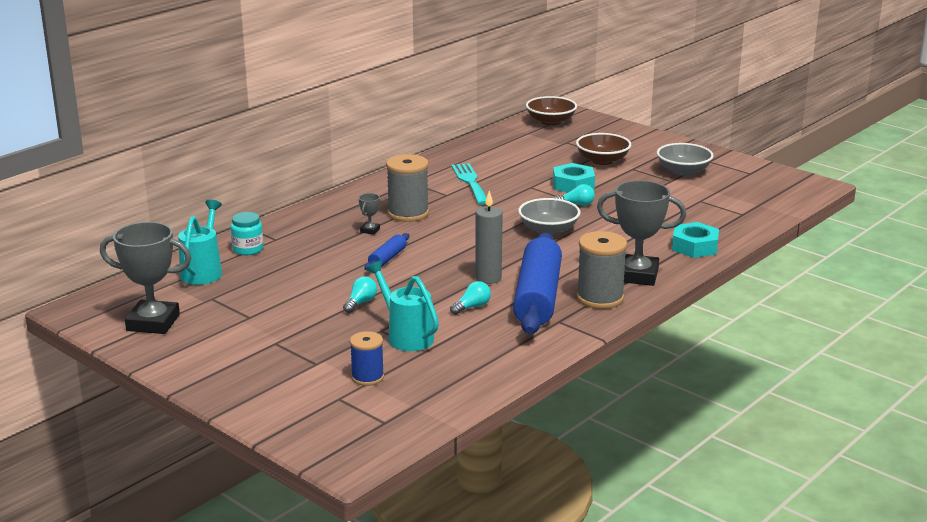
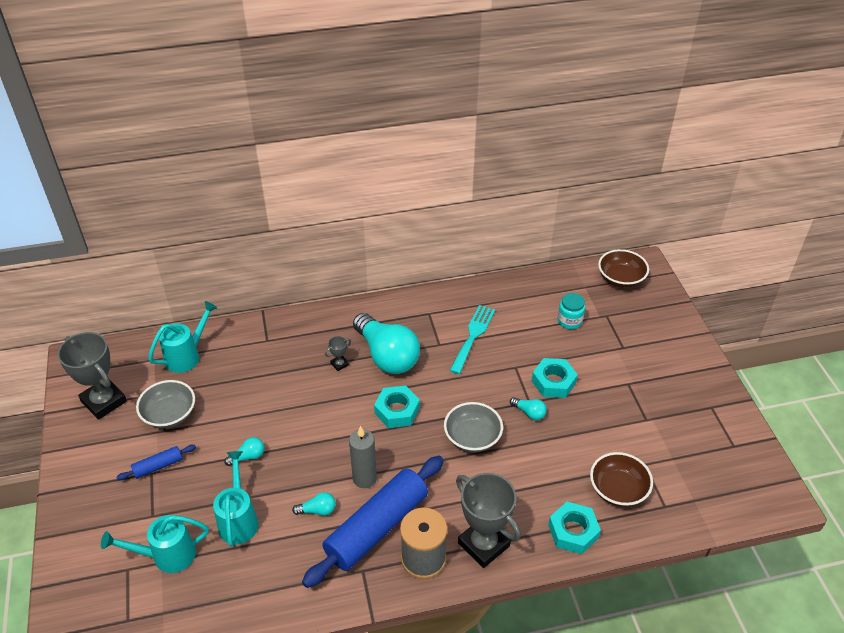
camera: 35 degrees right, 20 degrees up
(248, 249) = (238, 344): turquoise jar -> turquoise jar (569, 321)
(367, 377) = (167, 555): blue spool -> turquoise watering can
(387, 258) = (318, 409): blue rolling pin -> blue rolling pin (158, 466)
(408, 213) = (387, 355): grey spool -> turquoise light bulb
(462, 237) = (397, 411): none -> turquoise nut
(602, 160) = (612, 358): brown bowl -> brown bowl (618, 489)
(683, 171) = (671, 411): grey bowl -> grey bowl (169, 414)

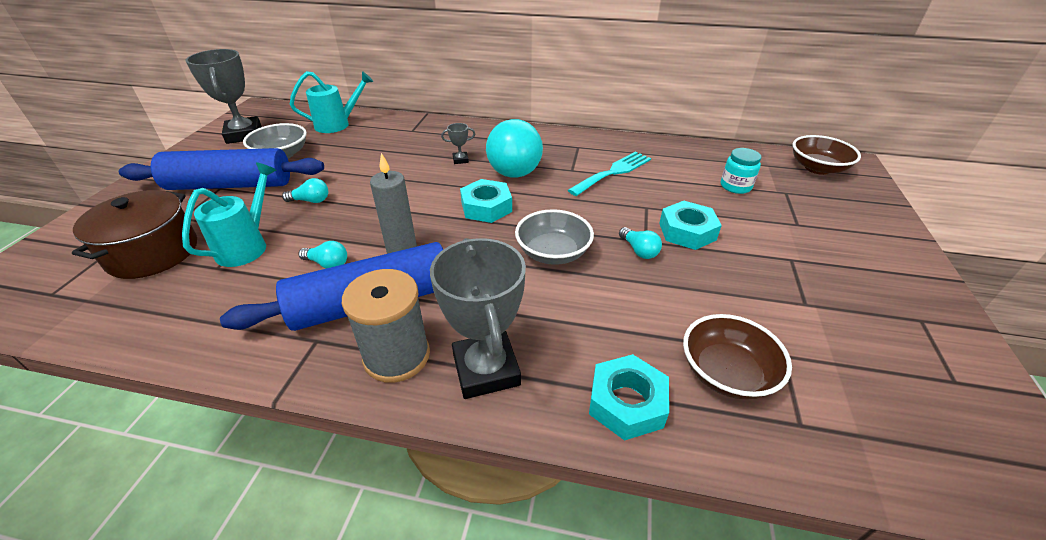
camera: 25 degrees right, 5 degrees down
(158, 466) = (230, 185): blue rolling pin -> blue rolling pin, size x2.26
(167, 555) = (153, 253): turquoise watering can -> brown pot

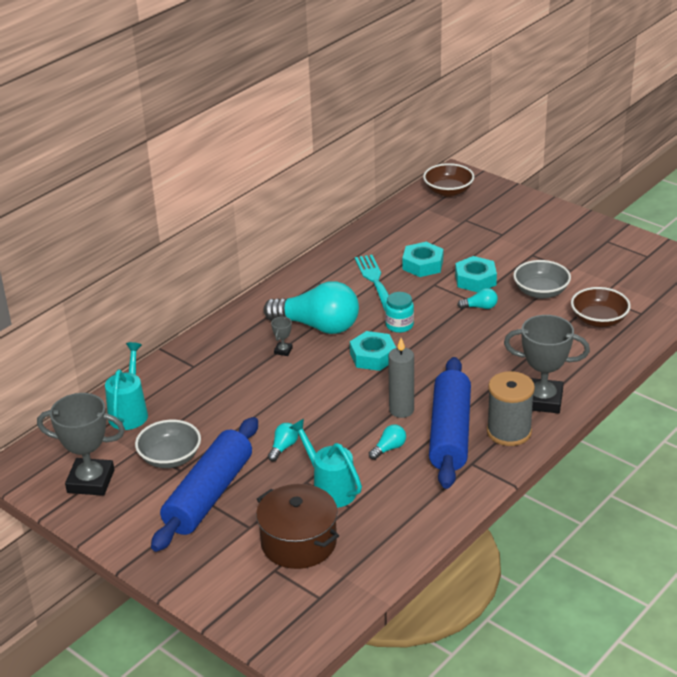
camera: 60 degrees left, 5 degrees down
(553, 253) = (455, 343): grey bowl -> grey bowl (541, 292)
(626, 403) = (596, 359): turquoise nut -> turquoise nut (423, 265)
(735, 186) = (441, 236): turquoise jar -> turquoise jar (399, 325)

